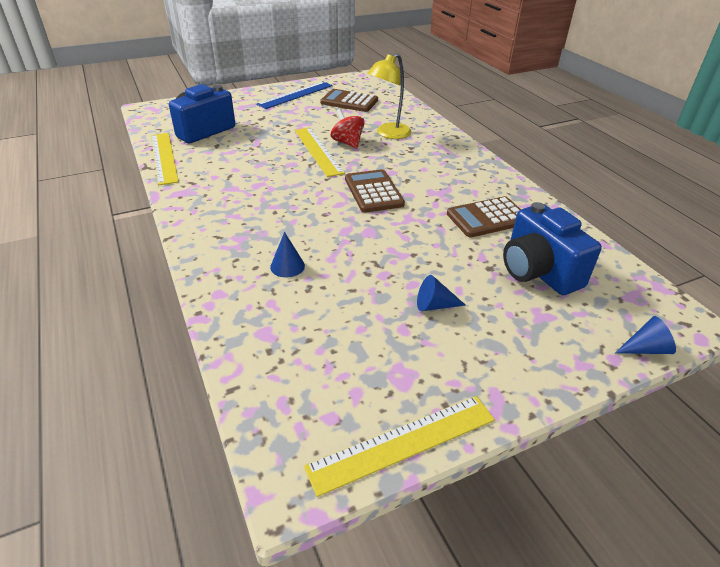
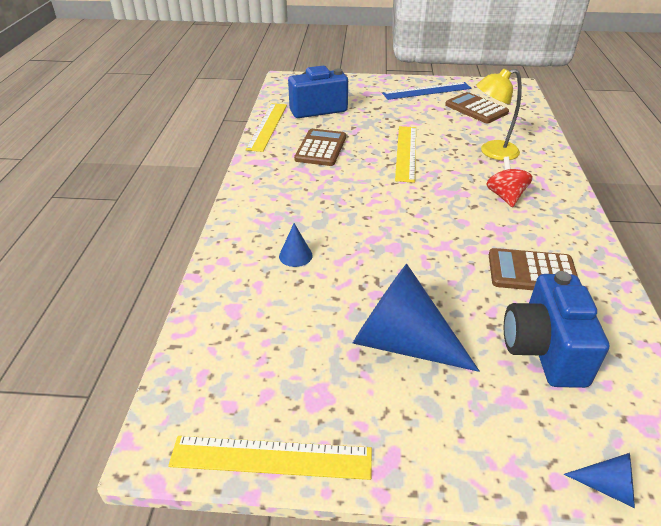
camera: 30 degrees right, 0 degrees up
(347, 143) = (441, 151): red spinning top -> red spinning top (505, 197)
(373, 192) = (429, 208): brown calculator -> brown calculator (321, 148)
(434, 305) = (402, 342): blue cone -> blue cone, size x2.34

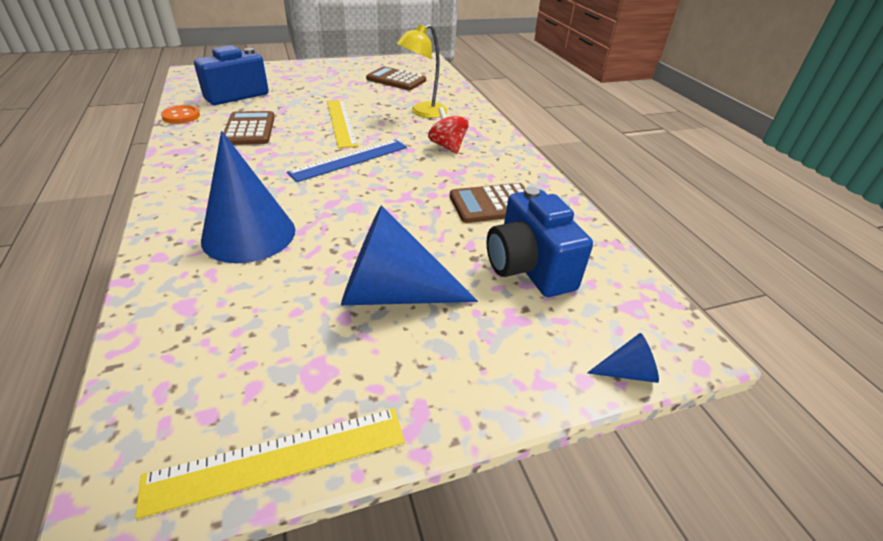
camera: 25 degrees left, 0 degrees up
(267, 126) = (181, 116): yellow ruler -> orange button
(295, 255) = (249, 234): blue cone -> blue cone, size x2.34
(427, 91) = (345, 70): blue ruler -> blue ruler (350, 160)

